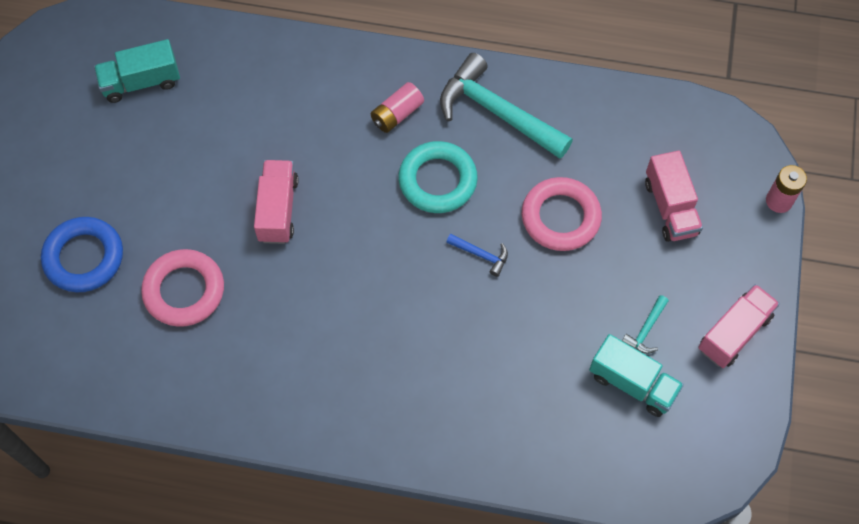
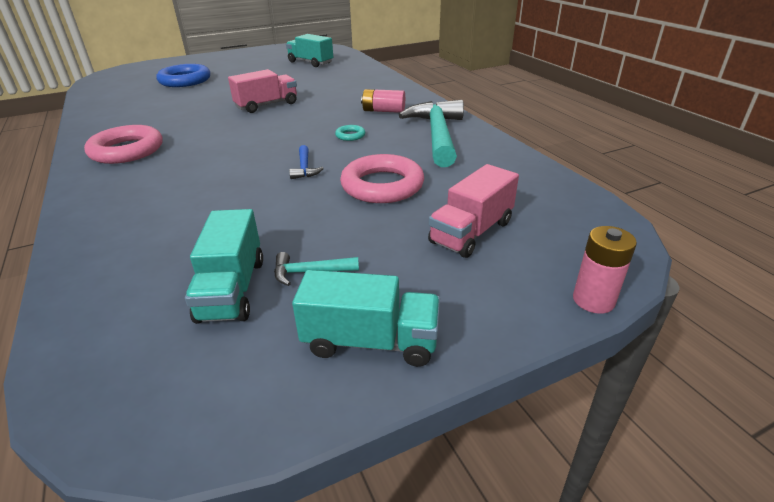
camera: 55 degrees right, 30 degrees down
(184, 291) = (182, 102): pink ring -> pink ring (127, 150)
(437, 181) = (350, 135): turquoise ring -> turquoise ring, size x0.44
(734, 333) = (370, 341): pink truck -> turquoise truck

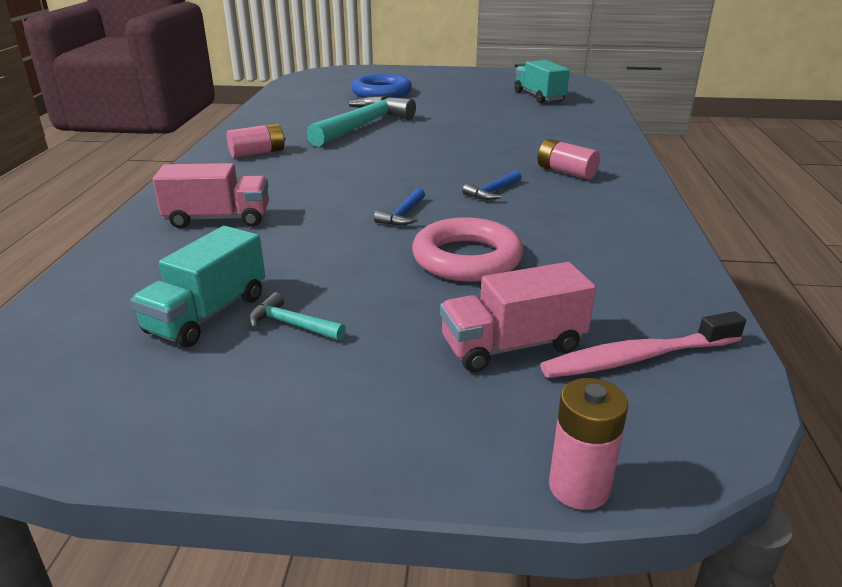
camera: 30 degrees right, 5 degrees down
(127, 150) = (258, 153): pink ring -> pink battery
(267, 105) = (436, 136): pink truck -> pink truck (218, 219)
(350, 135) = (493, 192): turquoise ring -> blue hammer
(370, 341) = (272, 416): turquoise truck -> none
(437, 135) = (603, 218): turquoise hammer -> turquoise hammer (363, 126)
(544, 214) = (637, 358): none -> pink toothbrush

